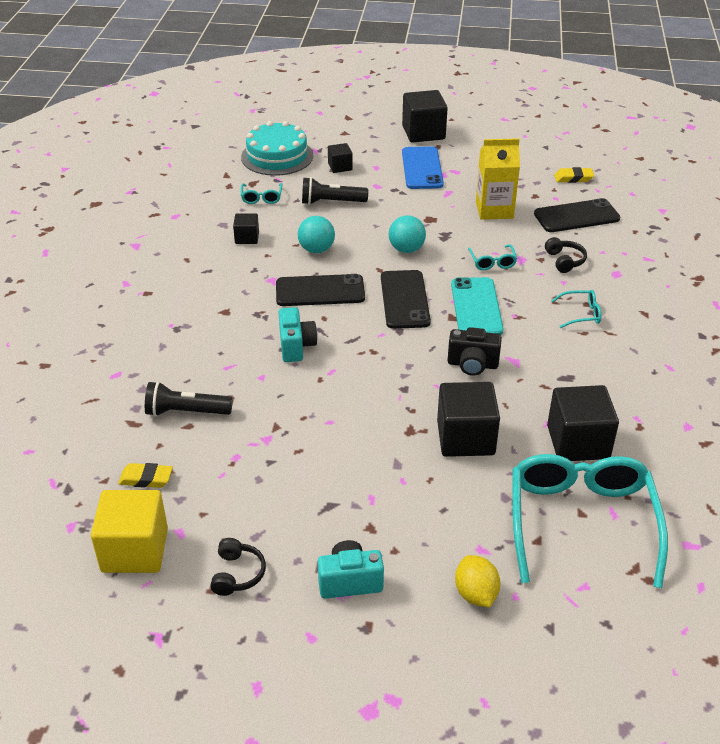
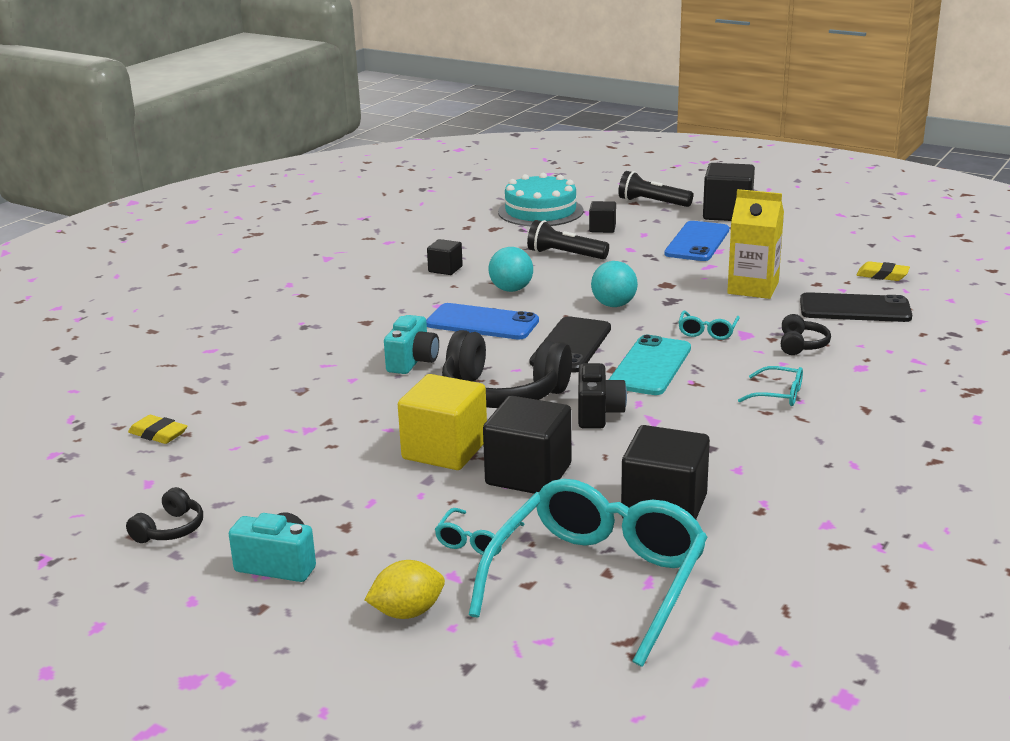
camera: 25 degrees right, 15 degrees down
(135, 550) = (92, 486): yellow cube -> yellow cube (445, 450)
(186, 412) = (249, 391): black flashlight -> black flashlight (652, 203)
(261, 198) = (492, 241): turquoise glasses -> turquoise glasses (476, 541)
(320, 291) = (482, 323): black phone -> blue phone
(389, 362) = (502, 393): none -> black headphones
(472, 364) = (598, 414): black camera -> black camera turned 120 degrees counterclockwise
(476, 594) = (407, 612): yellow lemon -> yellow lemon turned 60 degrees clockwise

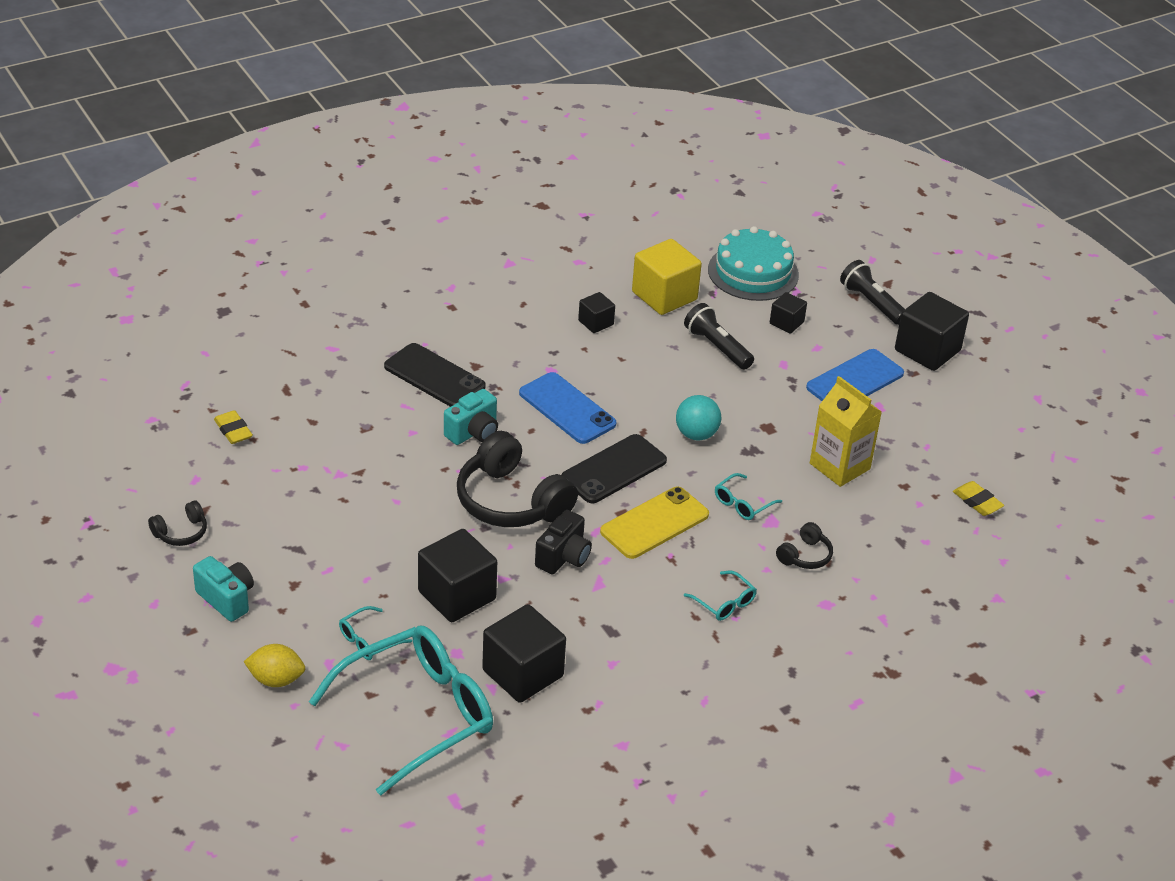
camera: 25 degrees right, 15 degrees up
(445, 450) = (418, 542): yellow cube -> yellow cube (664, 296)
(511, 289) = (628, 375): turquoise ball -> none
(650, 366) = (654, 523): turquoise phone -> yellow phone
(855, 309) = (901, 533): black phone -> black phone (434, 376)

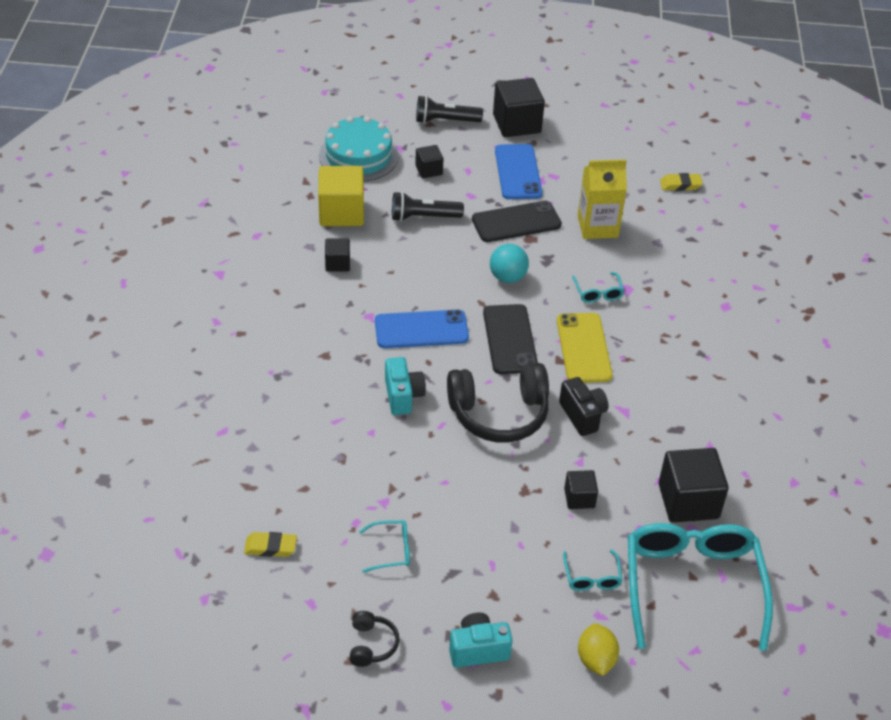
camera: 55 degrees left, 5 degrees up
(276, 679) = (596, 660): yellow lemon -> yellow lemon turned 45 degrees counterclockwise
(434, 376) = (316, 386): black phone -> black phone (516, 222)
(457, 595) = (579, 498): black cube -> black cube, size x0.53
(724, 603) = (690, 355): turquoise glasses -> turquoise glasses (391, 550)
(805, 556) = (672, 291): black headphones -> none

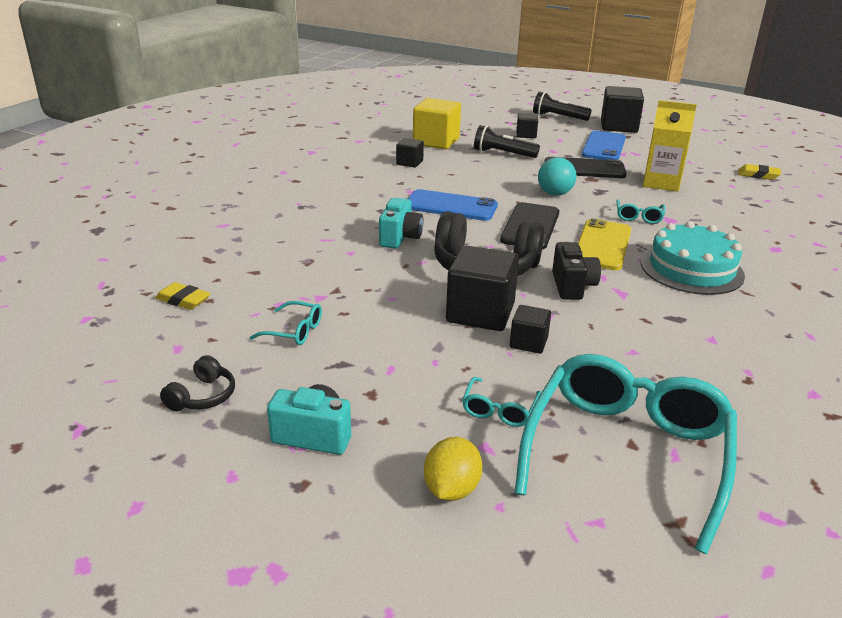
camera: 25 degrees right, 15 degrees down
(358, 156) = (473, 121): turquoise cake -> turquoise cake (691, 269)
(688, 501) = (661, 376): black cube -> black cube (480, 313)

